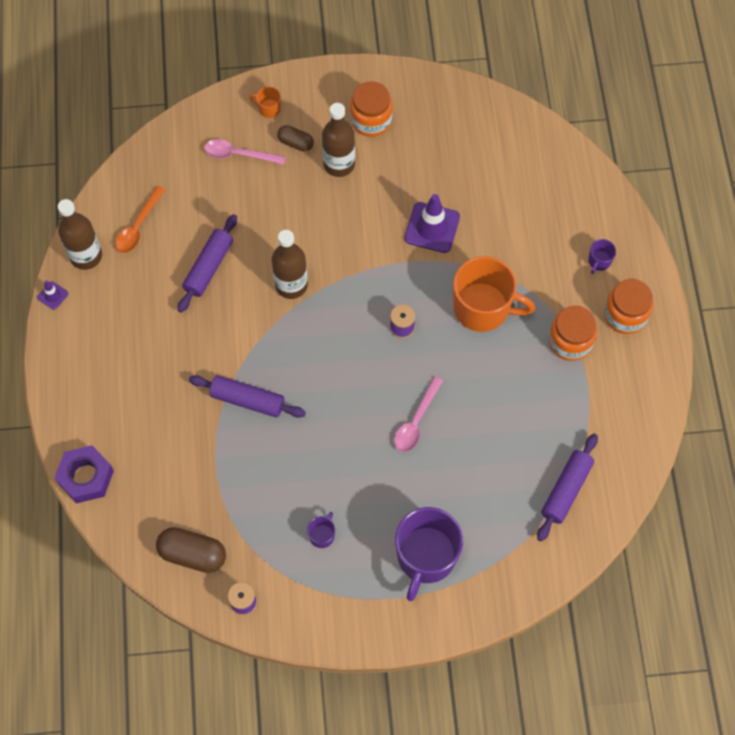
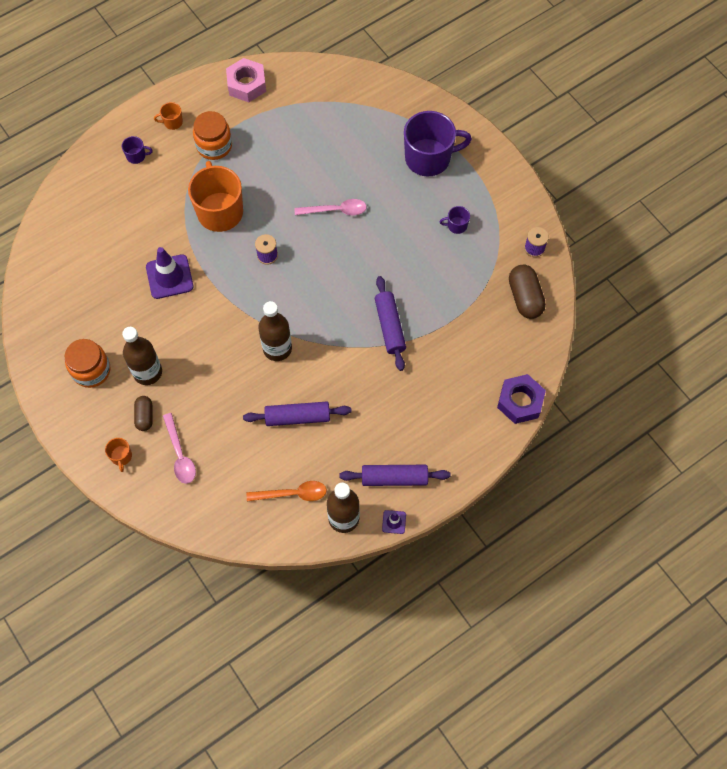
camera: 120 degrees left, 0 degrees up
(566, 490) = (328, 101): purple rolling pin -> purple rolling pin (394, 478)
(625, 315) = (172, 122): orange jar -> orange mug
(637, 414) = (246, 84): none -> pink nut

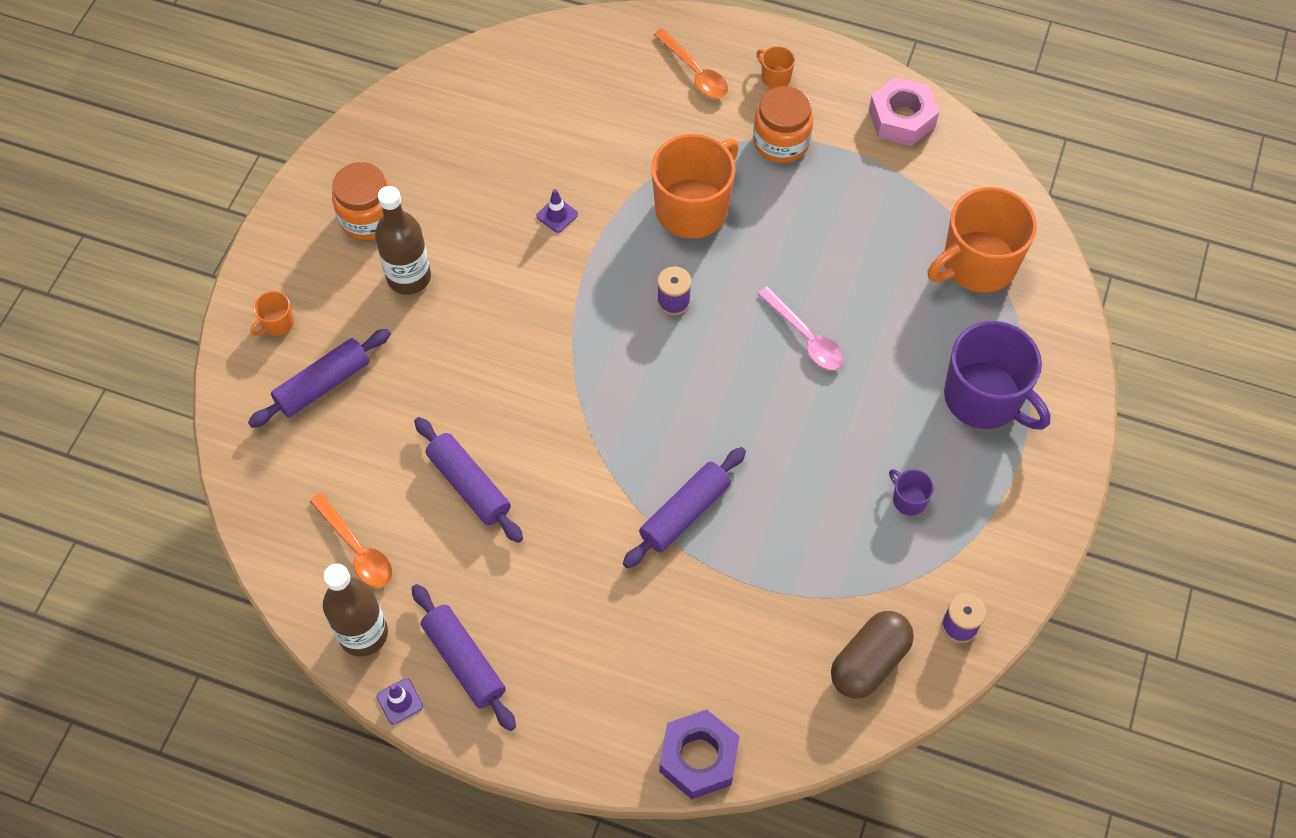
camera: 55 degrees right, 5 degrees down
(136, 156) = (695, 72): purple mug -> orange spoon
(145, 416) = (348, 313): brown capsule -> none
(169, 277) = (557, 215): purple traffic cone -> purple traffic cone, size x0.49
(180, 454) = (323, 385): pink spoon -> purple rolling pin
(277, 348) = (549, 399): brown bottle -> none
(356, 110) = (977, 264): none -> orange mug

